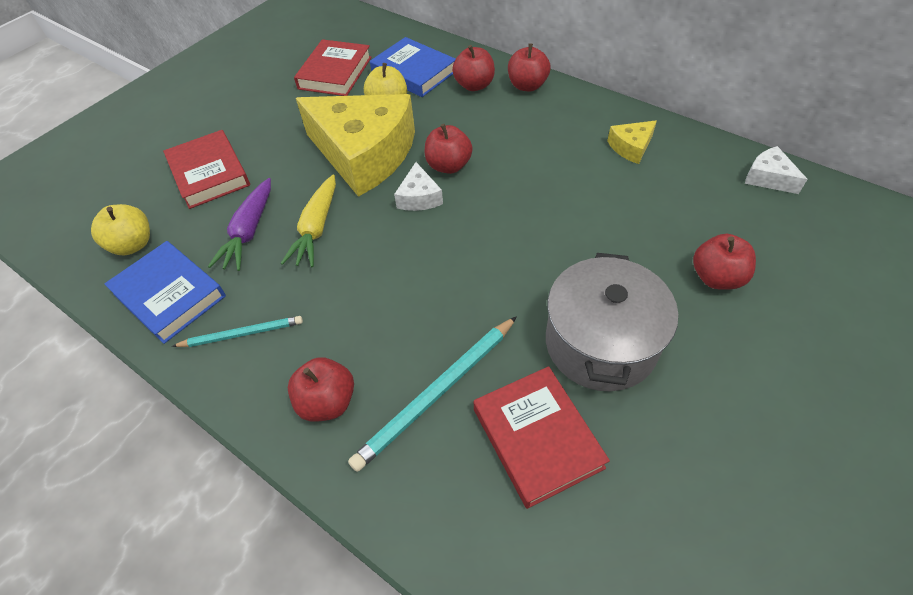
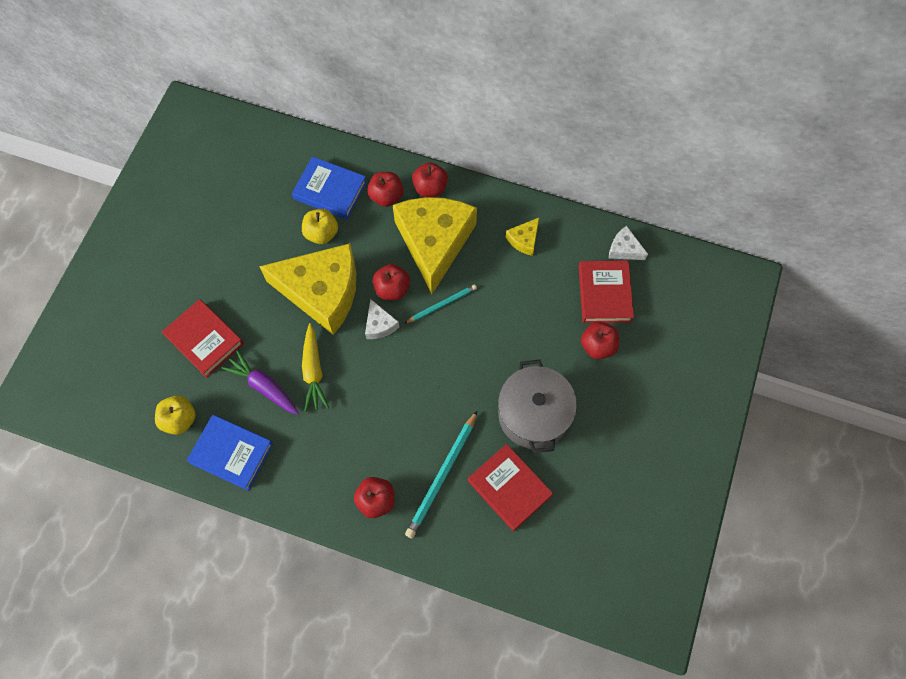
camera: 20 degrees left, 15 degrees up
(242, 334) = (298, 469): turquoise pencil -> turquoise pencil (442, 304)
(249, 231) = (264, 386): purple carrot -> purple carrot turned 135 degrees clockwise
(335, 73) = (261, 205): red book -> red book (604, 294)
(516, 132) = (434, 242): none -> yellow cheese

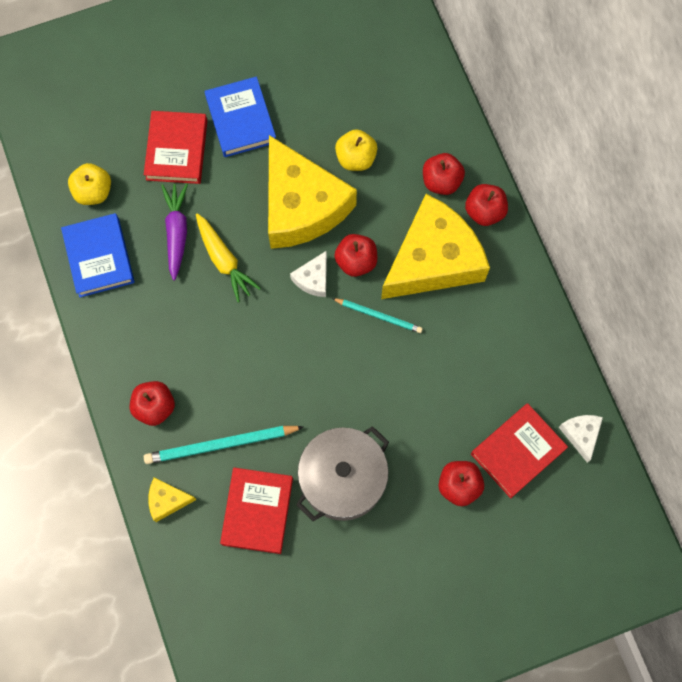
camera: 50 degrees right, 5 degrees up
(313, 371) = (224, 260): yellow carrot -> yellow carrot turned 75 degrees counterclockwise
(330, 190) = (403, 130): blue book -> blue book (241, 120)
(524, 240) = (507, 336): yellow cheese -> yellow cheese (167, 500)

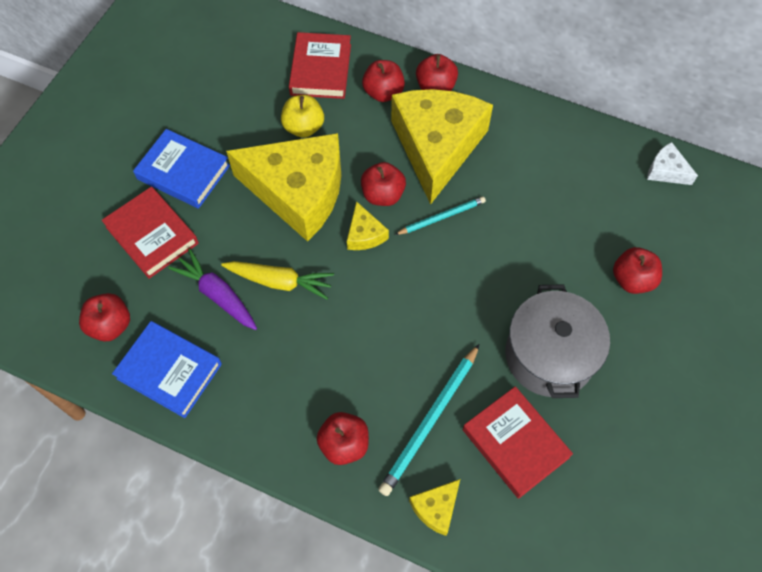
camera: 45 degrees left, 10 degrees down
(93, 192) = (110, 325): yellow apple -> red apple
(313, 279) = (364, 234): white cheese -> yellow cheese
(518, 451) = (641, 219): red book -> red book (321, 69)

